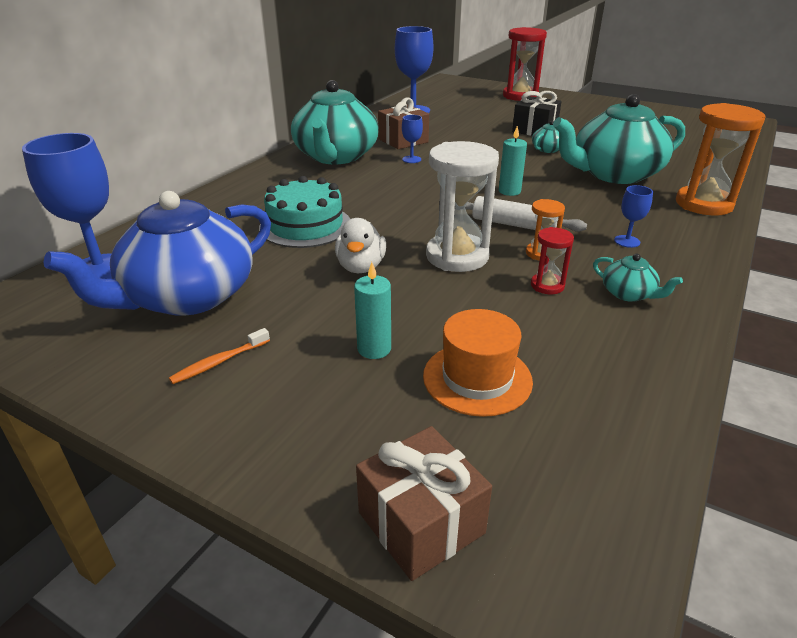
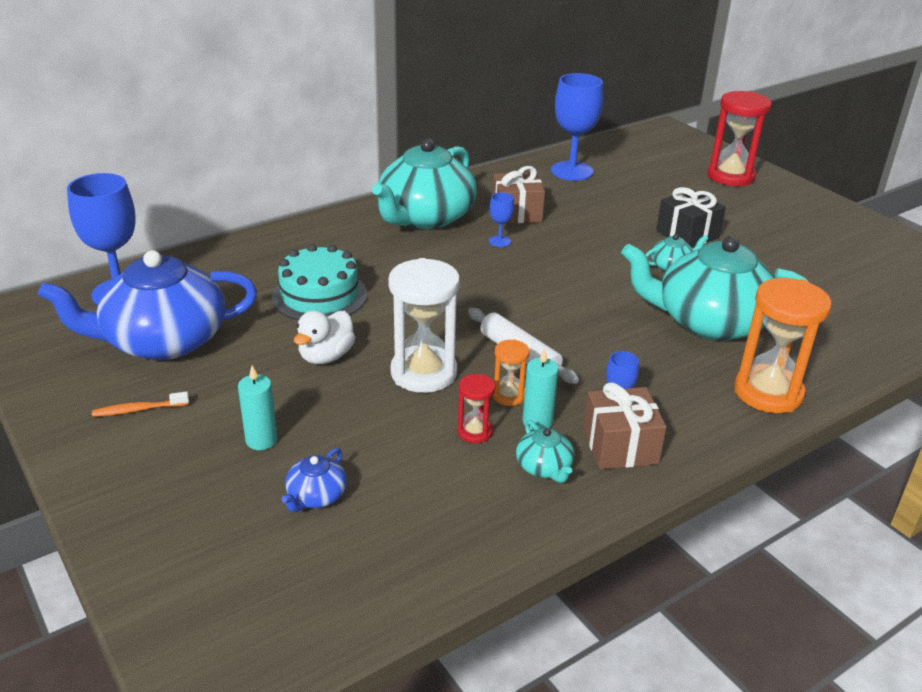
camera: 25 degrees right, 0 degrees up
(421, 522) = (164, 586): brown gift -> brown gift (620, 446)
(477, 378) = (316, 496): orange hat -> blue teapot
(509, 191) = (560, 312): turquoise candle -> turquoise candle (537, 421)

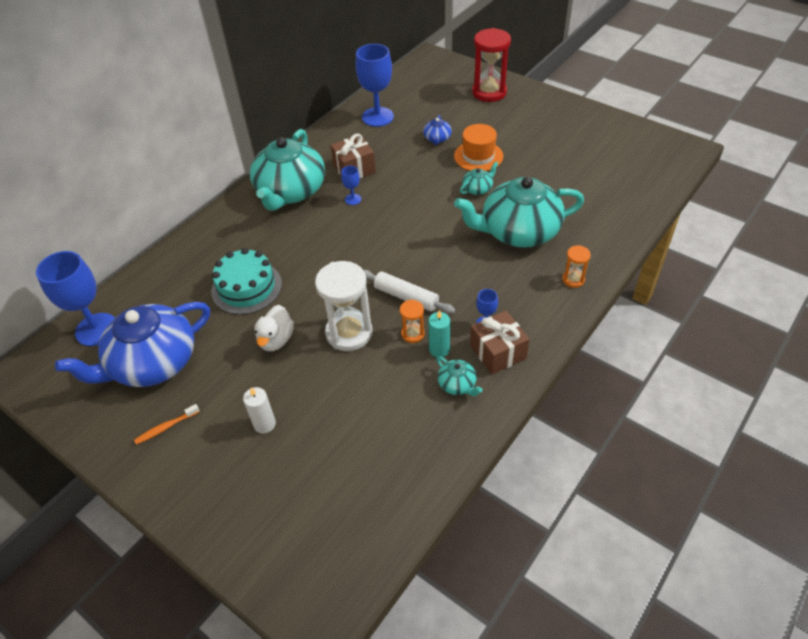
camera: 15 degrees left, 15 degrees up
(261, 440) = (264, 424): turquoise candle -> white candle
(316, 496) = (322, 456): blue teapot -> blue teapot (437, 139)
(475, 432) = (402, 371): red hourglass -> none
(687, 234) = (478, 156): black gift -> orange hat
(768, 392) = (573, 279): orange hourglass -> orange hourglass, size x0.49

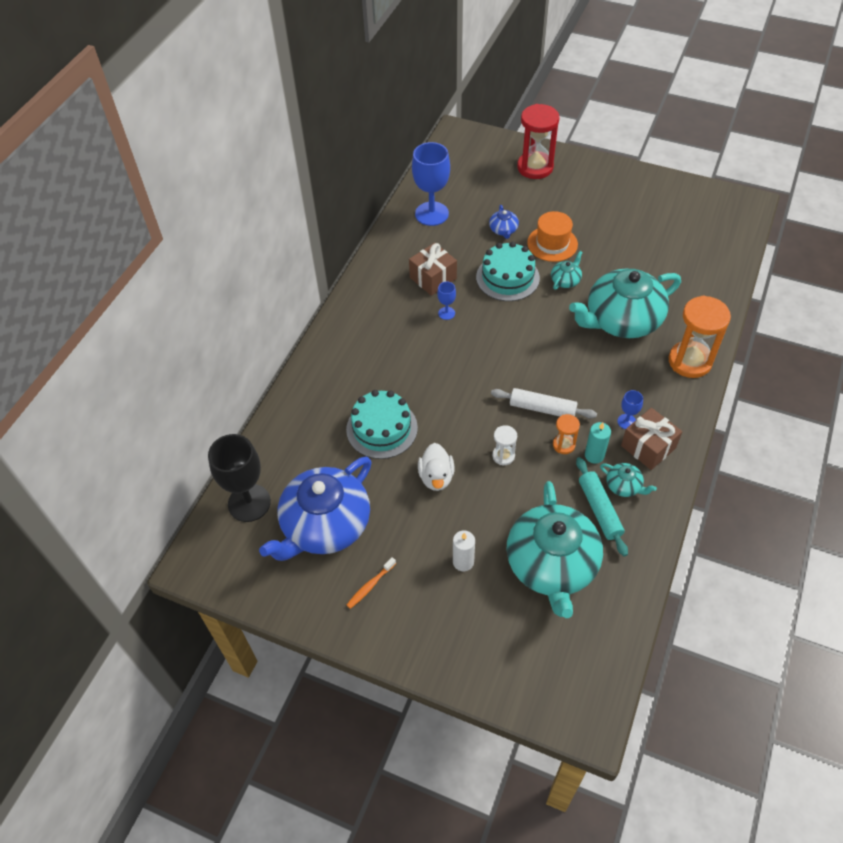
camera: 15 degrees left, 5 degrees up
(96, 329) = (249, 503): blue goblet -> black goblet
(290, 191) = (378, 315): turquoise teapot -> turquoise teapot (552, 565)
(349, 333) = (503, 456): white hourglass -> white hourglass, size x0.49
(422, 402) = (599, 509): none -> turquoise rolling pin
(423, 178) = (507, 277): none -> turquoise cake
(573, 279) = (690, 361): orange hourglass -> orange hourglass, size x2.03

